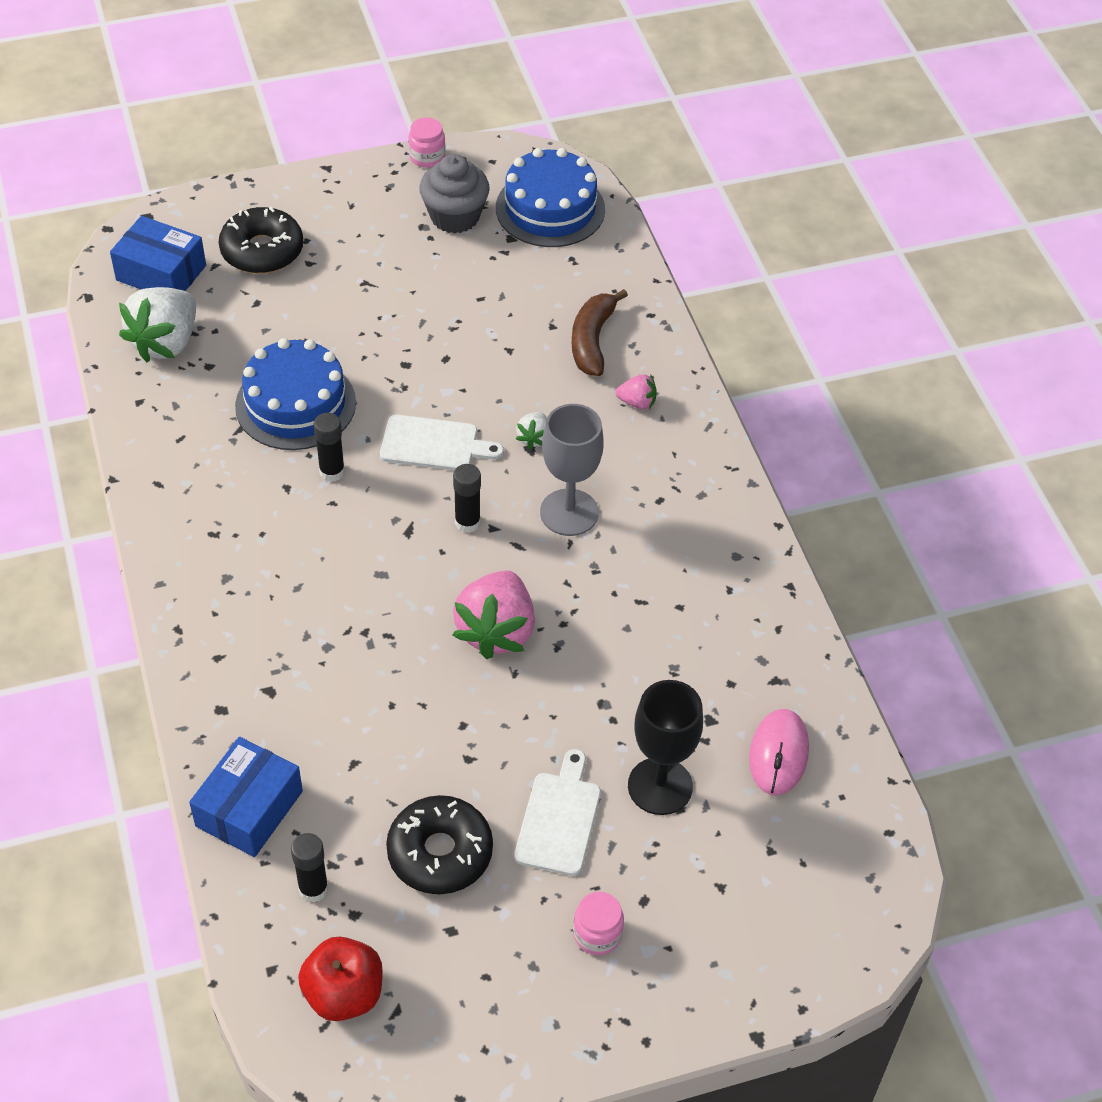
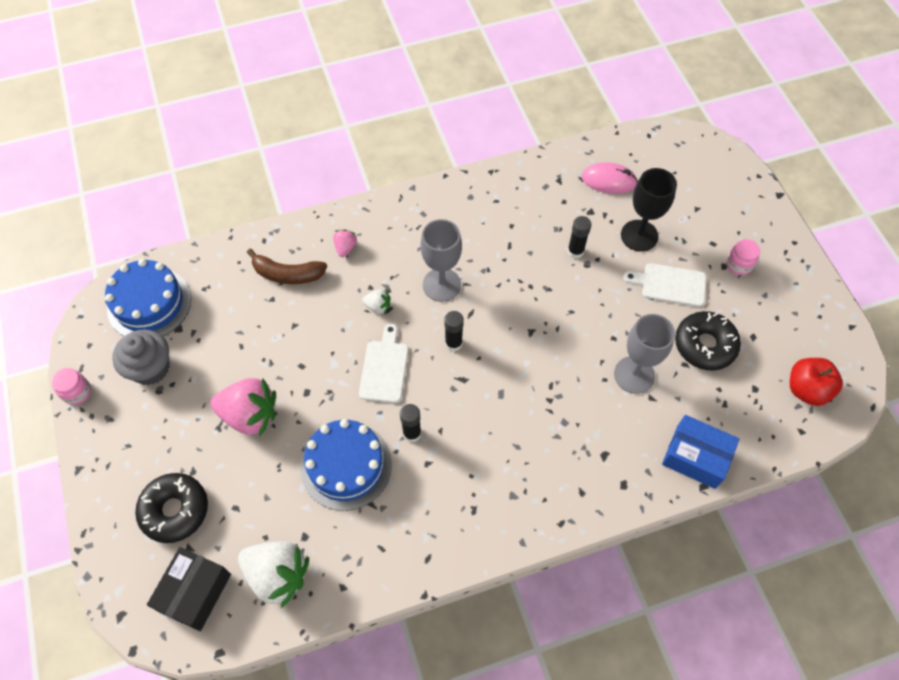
camera: 90 degrees left, 10 degrees up
(161, 273) = (194, 592): blue box -> black box
(313, 889) = (743, 413): black glue stick -> black glue stick (575, 251)
(395, 745) = (634, 375): none -> grey goblet
(496, 631) = (540, 322): pink strawberry -> pink strawberry (250, 415)

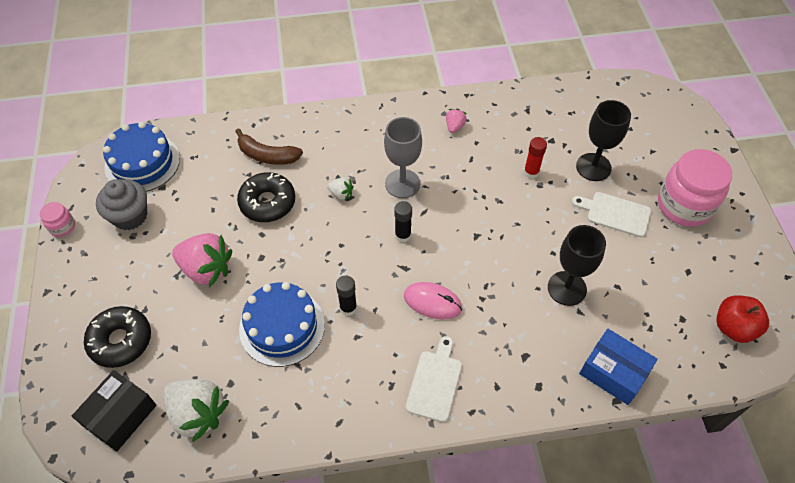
camera: 10 degrees right, 5 degrees down
(345, 248) = (323, 140): pink strawberry -> pink strawberry (454, 126)
(384, 368) = (335, 247): white cutting board -> white cutting board (435, 382)
(575, 251) = (531, 172): black glue stick -> red glue stick
(609, 180) = (573, 116): pink mouse -> pink mouse (432, 302)
(634, 375) = (567, 288): grey goblet -> black goblet
(705, 345) = (639, 272): black donut -> black donut (267, 202)
(738, 265) = (684, 205): pink jar -> pink jar, size x2.18

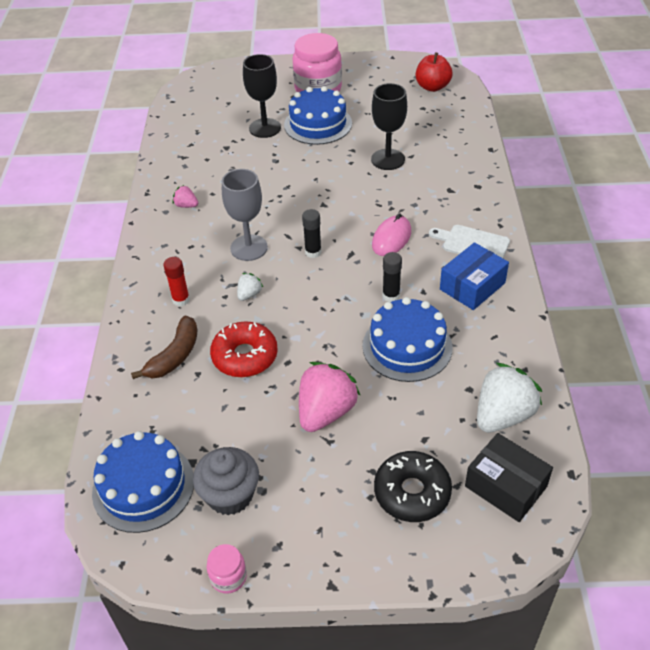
camera: 80 degrees left, 10 degrees down
(267, 202) = (245, 356): black donut -> red donut
(531, 172) = (260, 163): red glue stick -> red glue stick (181, 300)
(613, 372) = (467, 147): blue box -> blue box (472, 286)
(615, 214) = (318, 124): white cutting board -> blue cake

